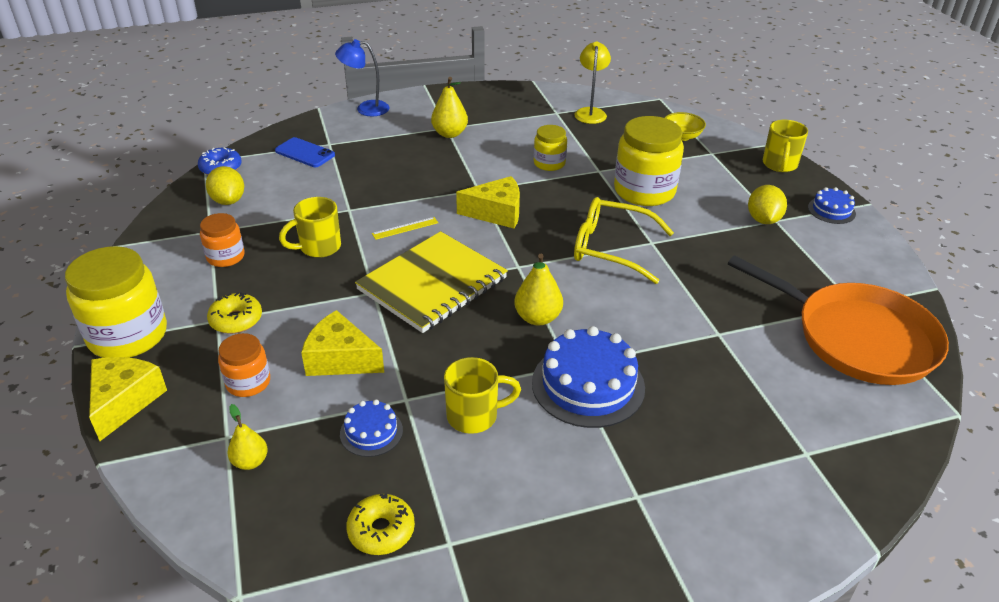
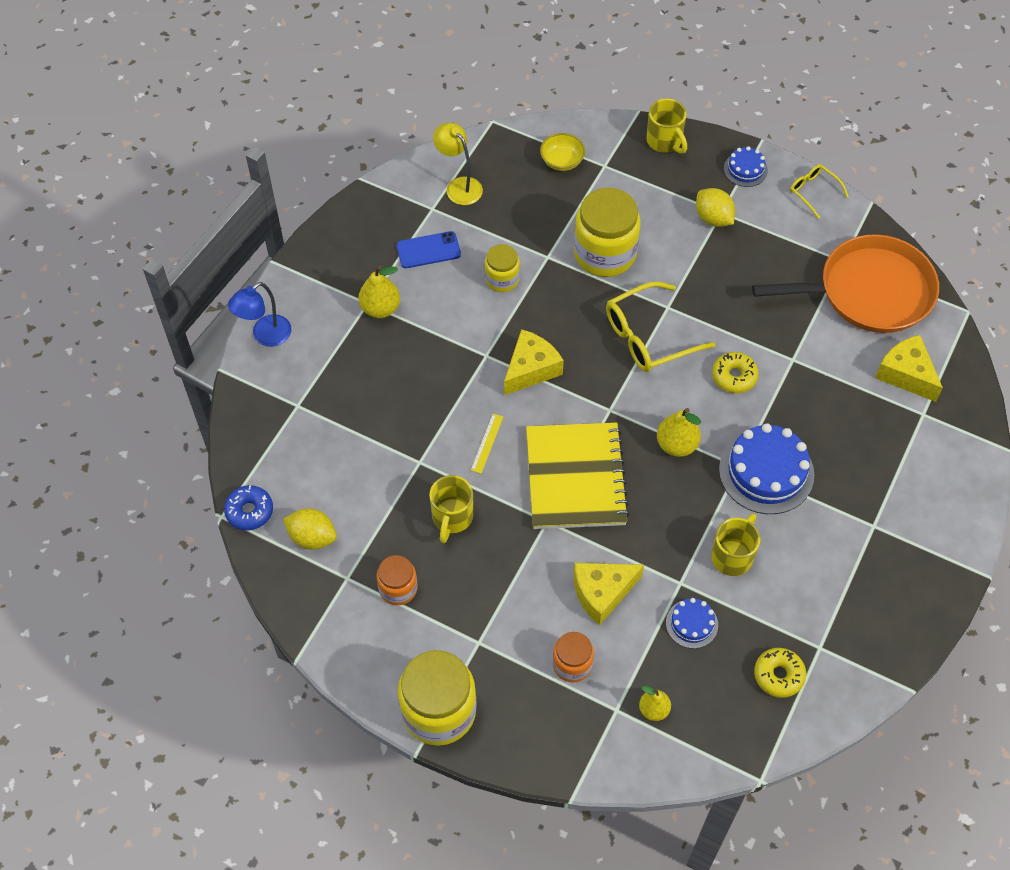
camera: 45 degrees left, 20 degrees up
(124, 401) = (518, 752): yellow cheese -> yellow cheese (906, 374)
(236, 320) = (491, 630): yellow donut -> yellow donut (734, 376)
(305, 153) = (293, 433): blue phone -> blue phone (428, 250)
(881, 253) = (814, 192): none -> yellow glasses

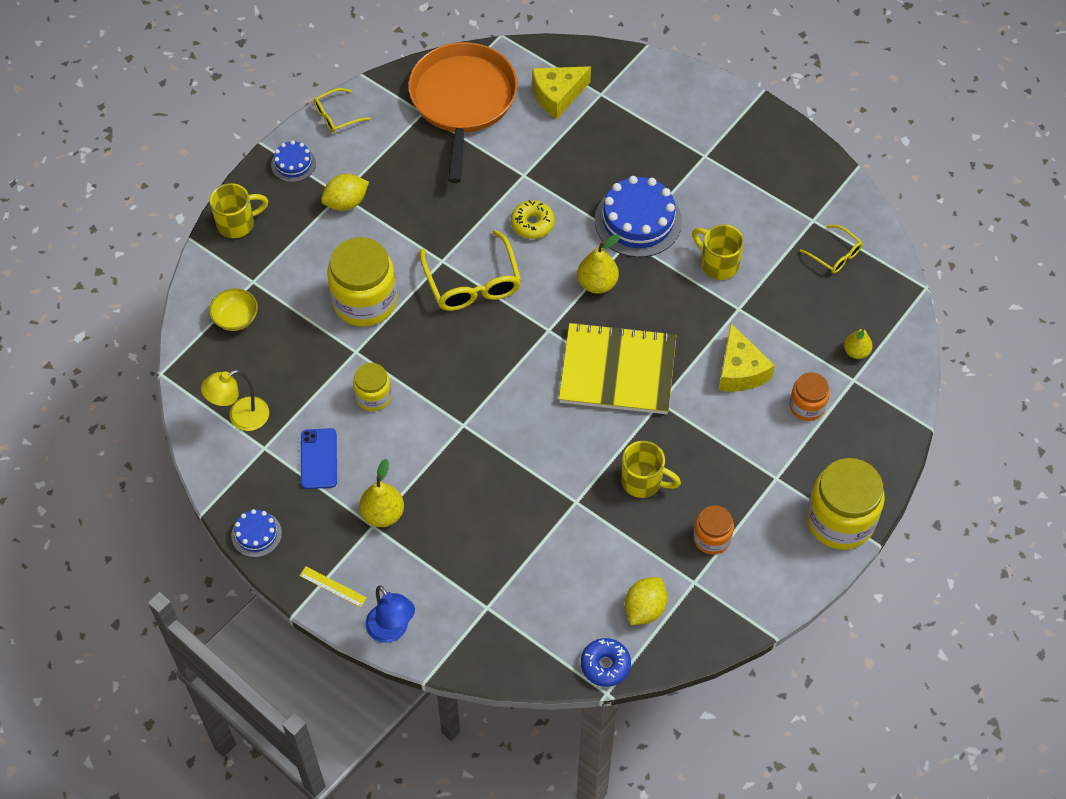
camera: 80 degrees left, 0 degrees up
(487, 443) = (565, 439): yellow ruler -> yellow ruler (333, 586)
(531, 369) = (488, 388): yellow cheese -> none
(692, 624) = (779, 307): blue cake -> blue cake (256, 534)
(778, 675) = (835, 254): yellow donut -> yellow glasses

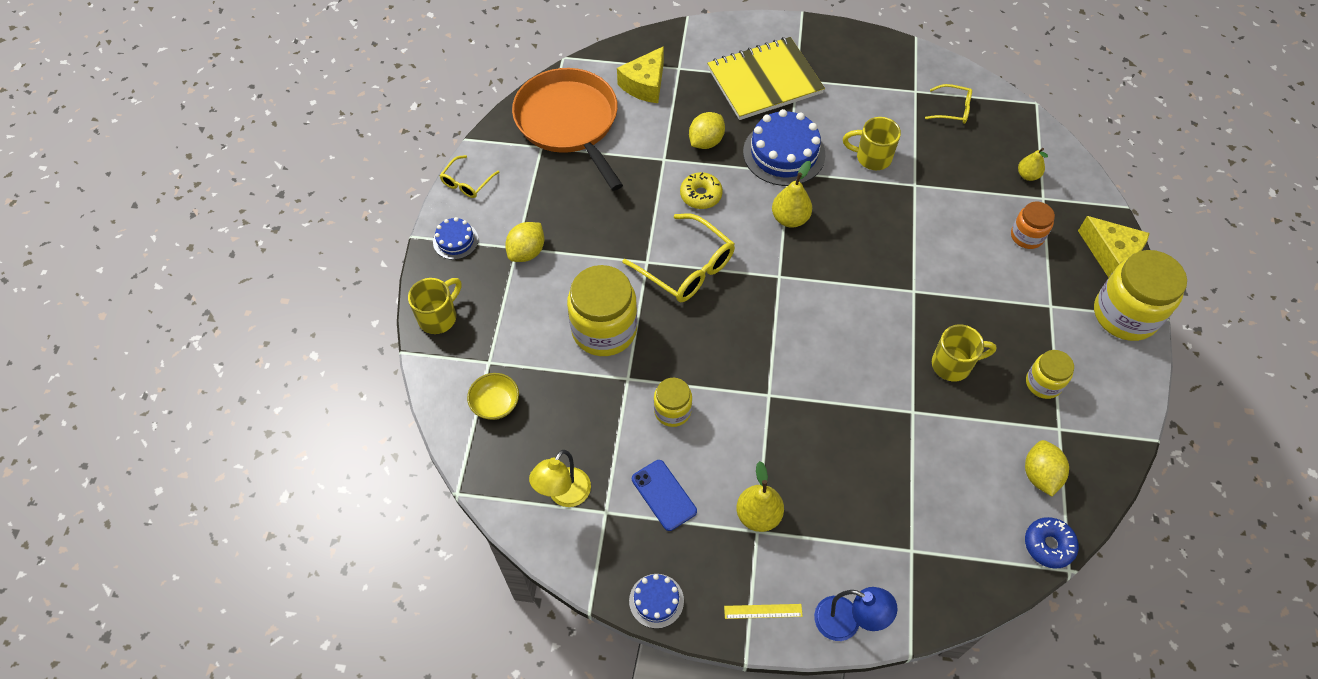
camera: 30 degrees left, 0 degrees up
(574, 176) = (706, 142): none -> yellow lemon
(617, 371) = (861, 282): yellow notebook -> yellow notebook (764, 81)
(712, 538) = (1043, 383): orange jar -> yellow jar
(740, 370) = (955, 233): yellow cheese -> yellow cheese (1110, 253)

